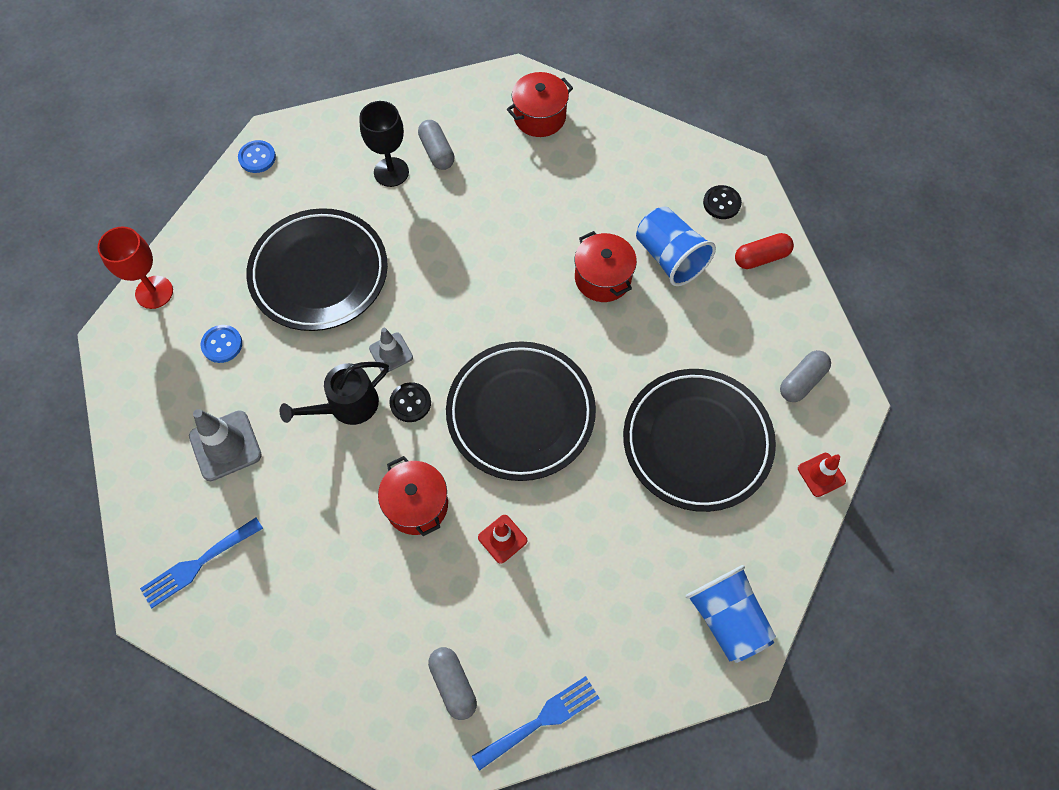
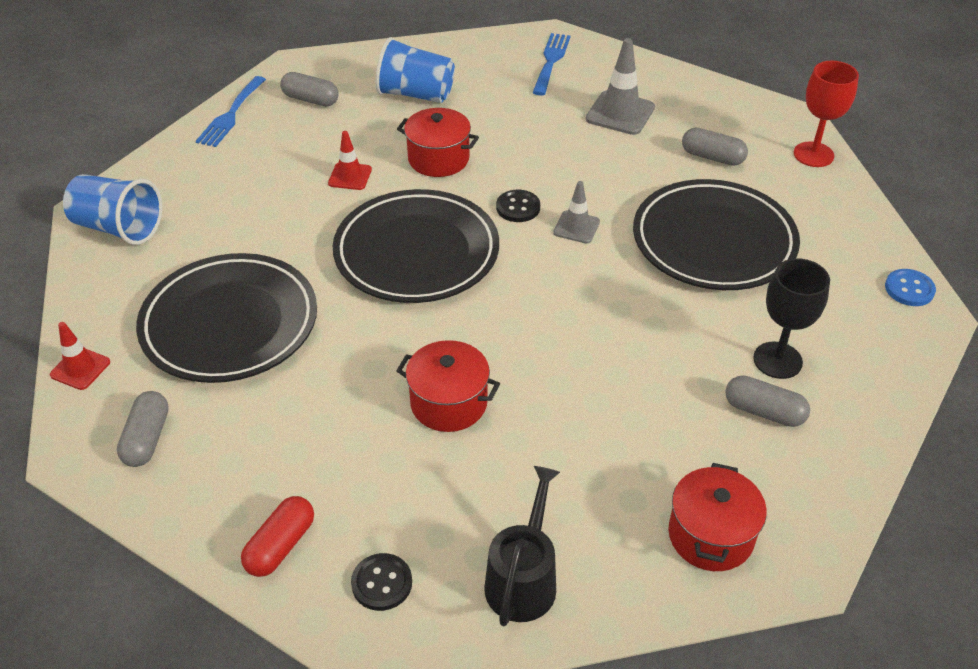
camera: 140 degrees right, 20 degrees down
(222, 344) = (712, 157): blue button -> grey capsule
(347, 406) = (565, 179): black watering can -> black watering can (523, 579)
(670, 257) = (393, 472): blue cup -> blue cup (416, 94)

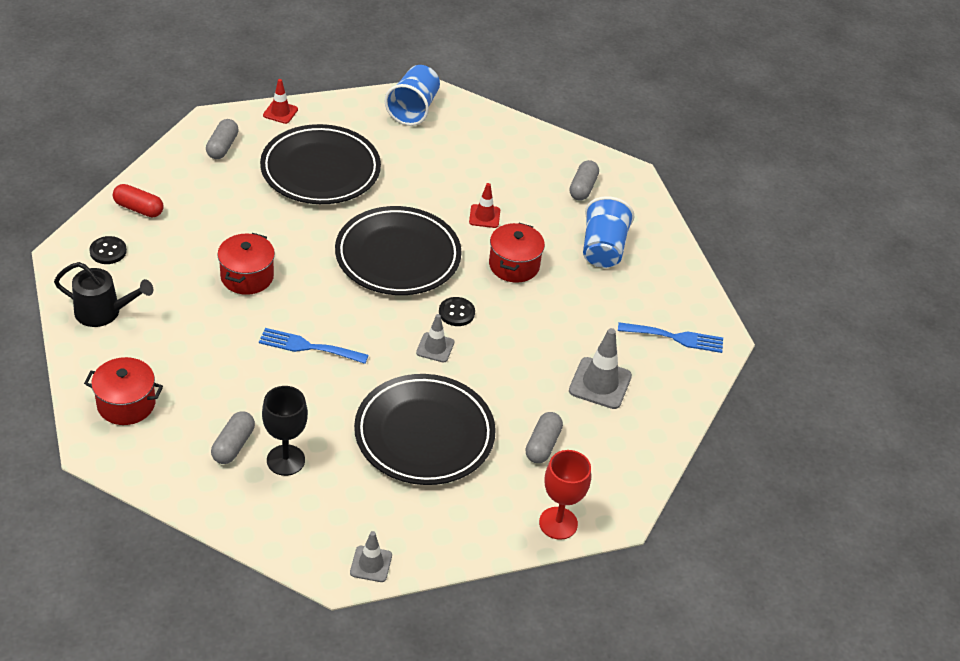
camera: 80 degrees right, 0 degrees up
(147, 439) = (222, 147): grey capsule -> grey capsule turned 75 degrees counterclockwise
(231, 115) = (554, 147): blue fork -> blue fork (308, 347)
(909, 289) = (371, 564): blue button -> grey traffic cone

